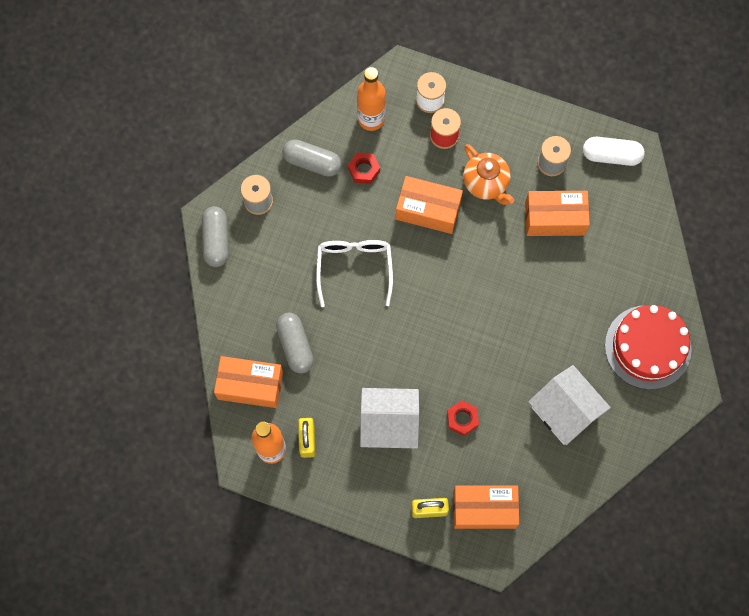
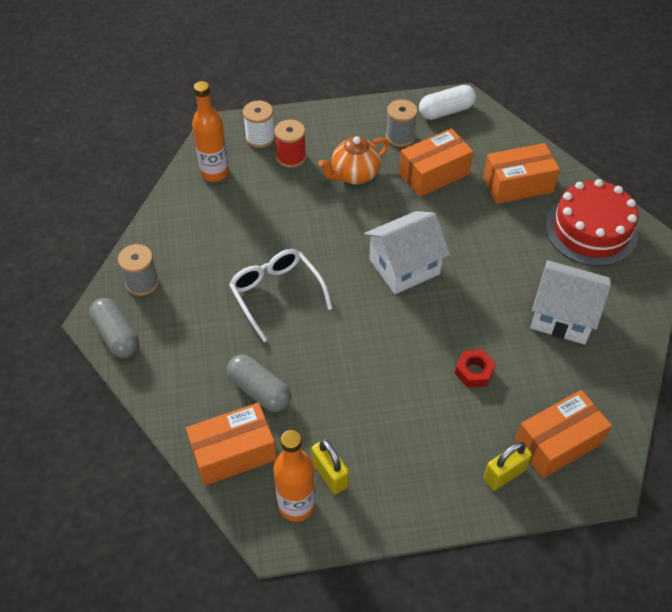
camera: 30 degrees left, 20 degrees down
(312, 162) = (178, 228): grey capsule -> none
(364, 170) = (233, 213): red nut -> none
(389, 424) = (405, 414): white house -> white house (404, 267)
(428, 210) = (316, 217): orange box -> orange box (518, 185)
(486, 183) = (354, 175): orange teapot -> orange teapot turned 120 degrees clockwise

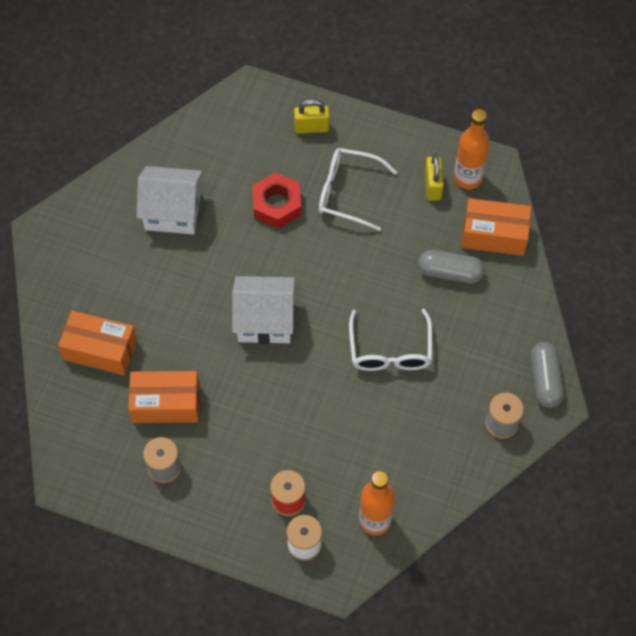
camera: 150 degrees left, 10 degrees up
(259, 390) = (450, 272): grey capsule -> grey capsule turned 60 degrees counterclockwise
(354, 175) = (241, 443): orange teapot -> none
(414, 420) = (347, 192): none -> white glasses
(446, 111) = (93, 476): white capsule -> none
(474, 372) = (277, 205): red nut -> red nut, size x1.57
(558, 443) = (258, 128): orange box -> none
(563, 316) = (172, 211): white house -> white house turned 45 degrees counterclockwise
(591, 230) = (80, 271): red cake -> none

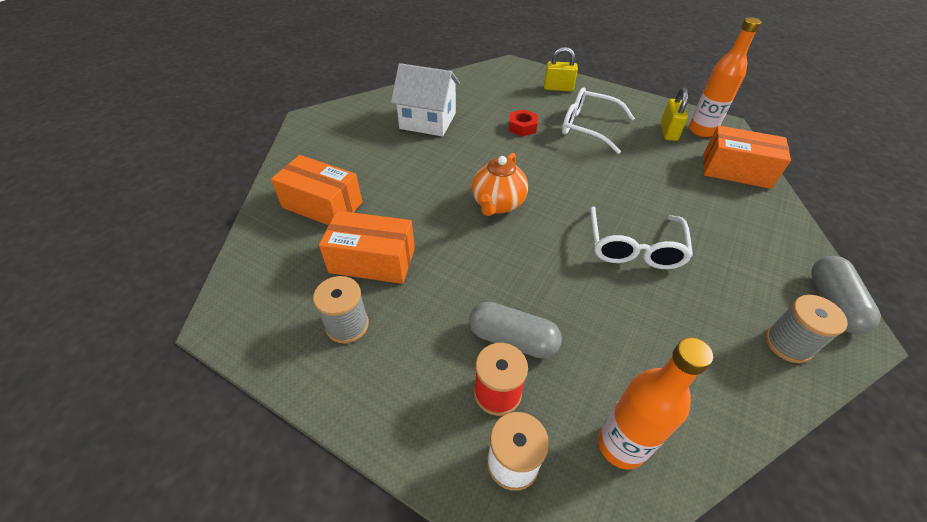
camera: 10 degrees right, 15 degrees down
(265, 320) = (497, 204): white house -> orange teapot
(277, 205) = (522, 127): red nut -> red nut, size x0.64
(450, 272) = (694, 192): grey capsule -> grey capsule (512, 339)

